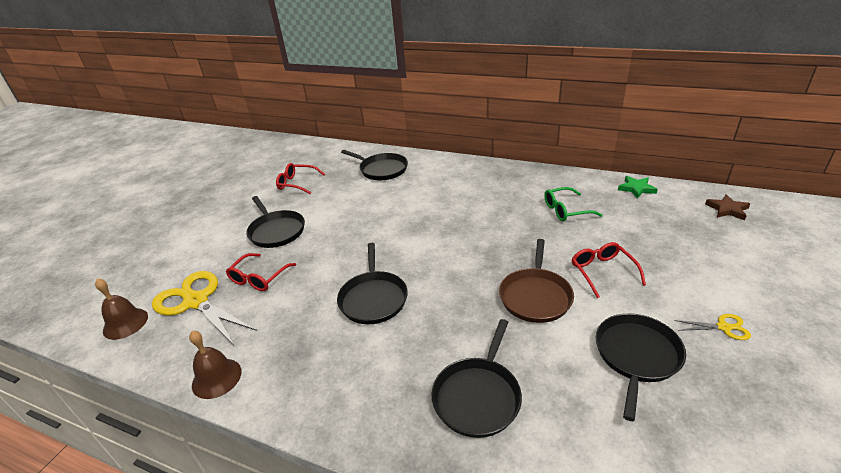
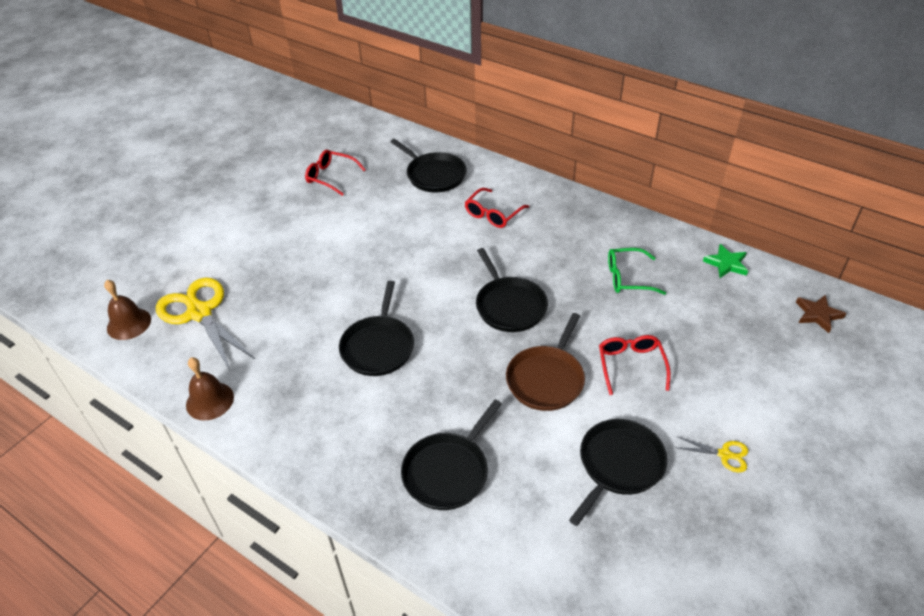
camera: 10 degrees right, 10 degrees up
(259, 278) = (266, 298): red glasses -> red glasses (493, 214)
(276, 231) = (295, 240): black pan -> black pan (509, 305)

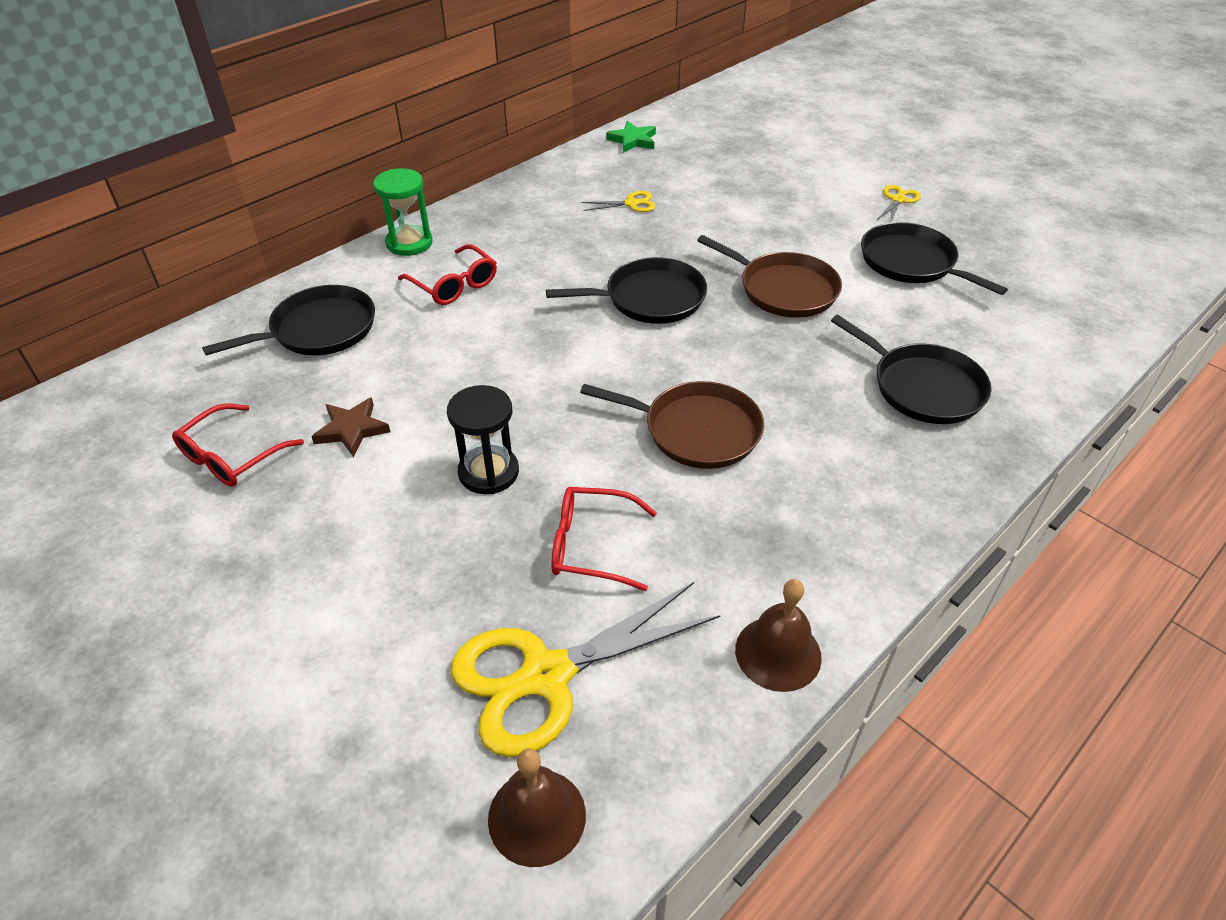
camera: 80 degrees left, 0 degrees up
(331, 265) = (488, 472): none -> black hourglass
(378, 346) = (696, 430): black pan -> brown pan
(530, 185) = (409, 243): none -> green hourglass
(628, 278) = (631, 203): green glasses -> yellow scissors
(631, 365) = (772, 228): red glasses -> red glasses (591, 546)
(818, 315) = (725, 112): brown star -> brown star (352, 429)

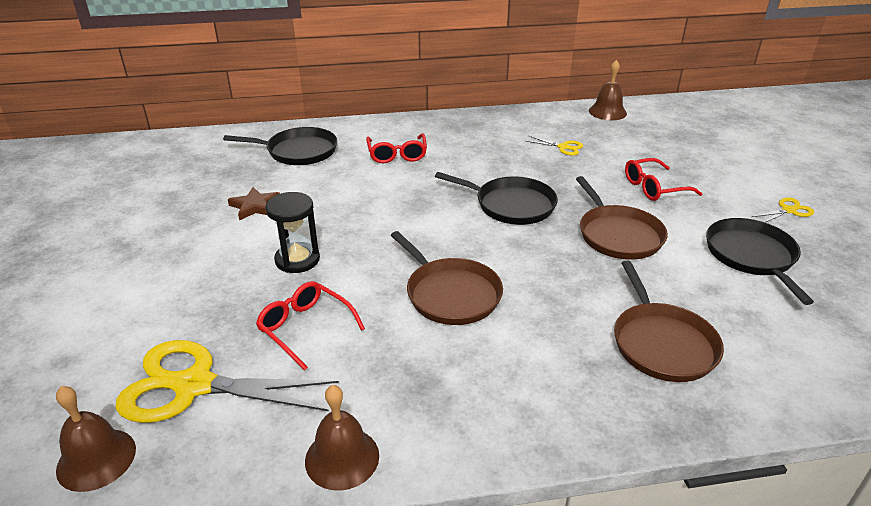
camera: 35 degrees right, 10 degrees down
(232, 456) = (185, 195): red glasses -> red glasses (654, 188)
(409, 243) = (397, 125): green hourglass -> none
(633, 140) = (607, 112): green star -> brown bell
(922, 387) = (662, 343): black pan -> brown pan

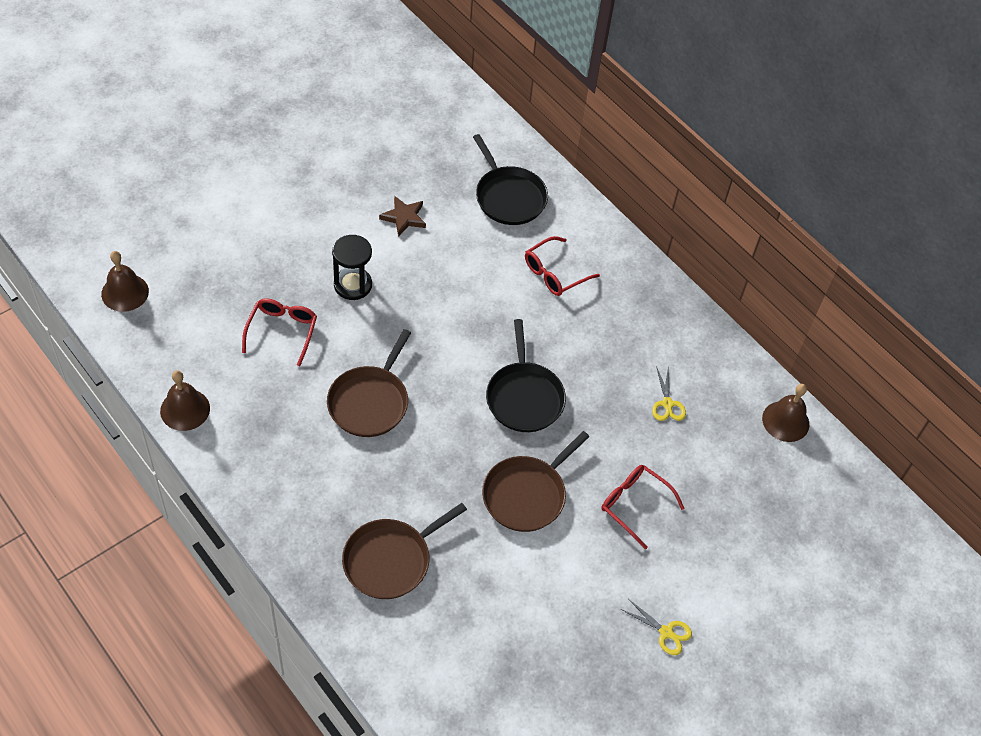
camera: 55 degrees right, 20 degrees up
(194, 385) = (199, 302): yellow scissors -> none
(751, 256) = (557, 608): black pan -> none

